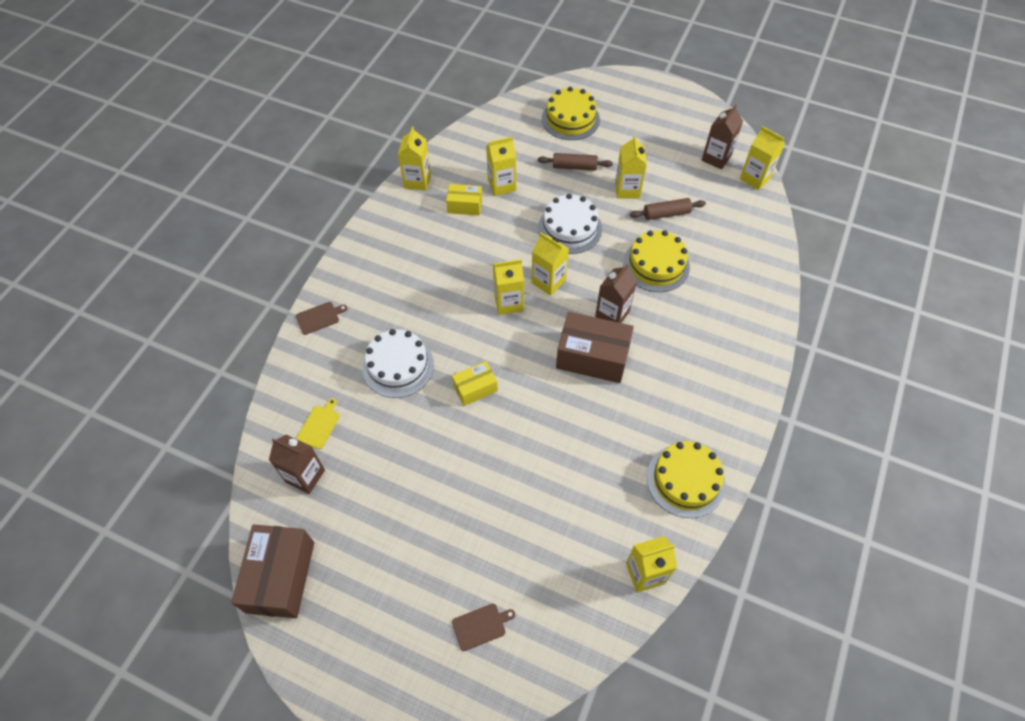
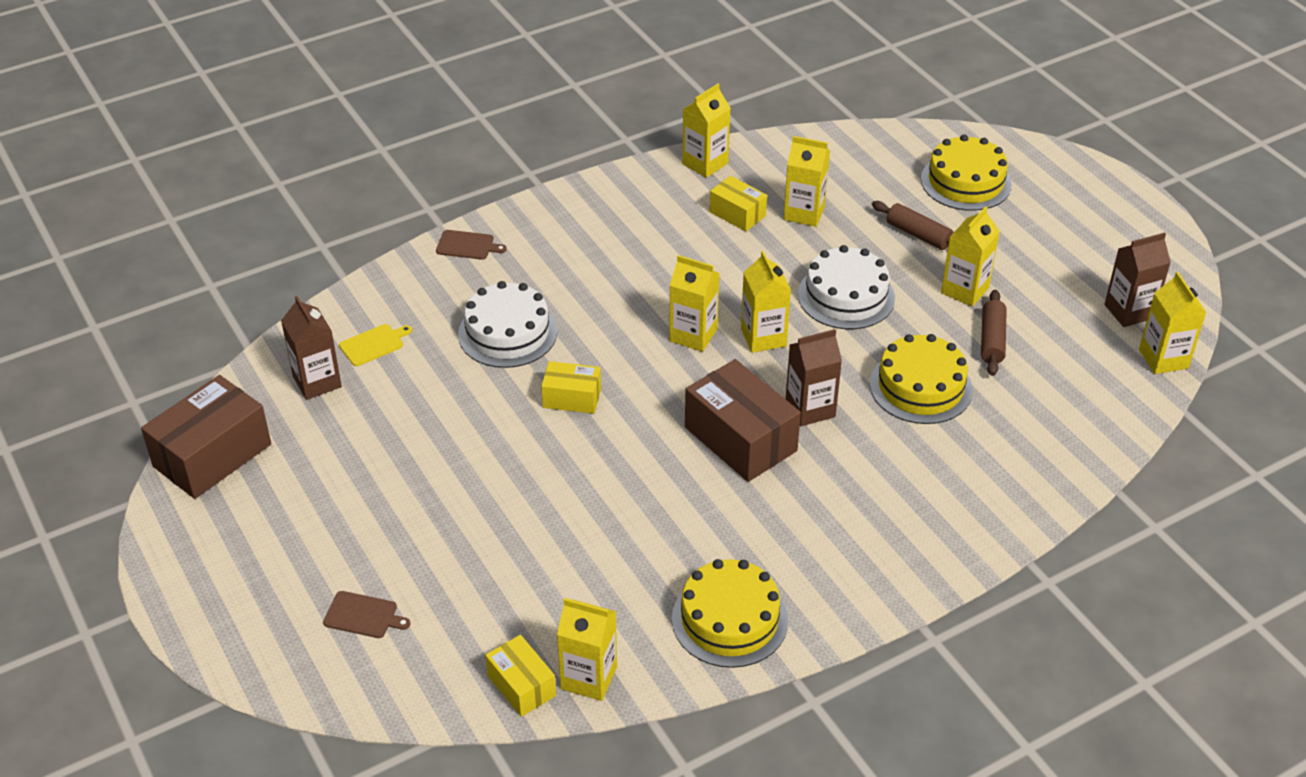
camera: 35 degrees right, 15 degrees down
(613, 606) = (521, 686): none -> yellow box
(666, 214) = (992, 340): brown rolling pin -> brown rolling pin turned 75 degrees clockwise

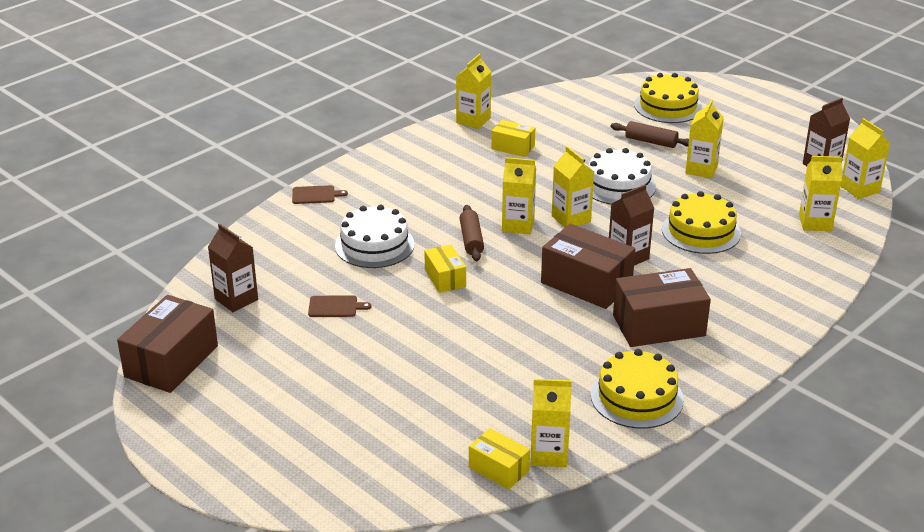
camera: 15 degrees left, 10 degrees down
(363, 615) = (348, 446): brown cutting board -> brown cutting board (335, 307)
(373, 344) = (271, 268): yellow cutting board -> none
(572, 398) = (445, 278): yellow box -> yellow box turned 75 degrees clockwise
(803, 519) = (658, 325): none -> brown box
(804, 213) = (562, 140): yellow carton -> yellow carton (815, 223)
(992, 340) = (736, 196): brown rolling pin -> brown rolling pin (471, 240)

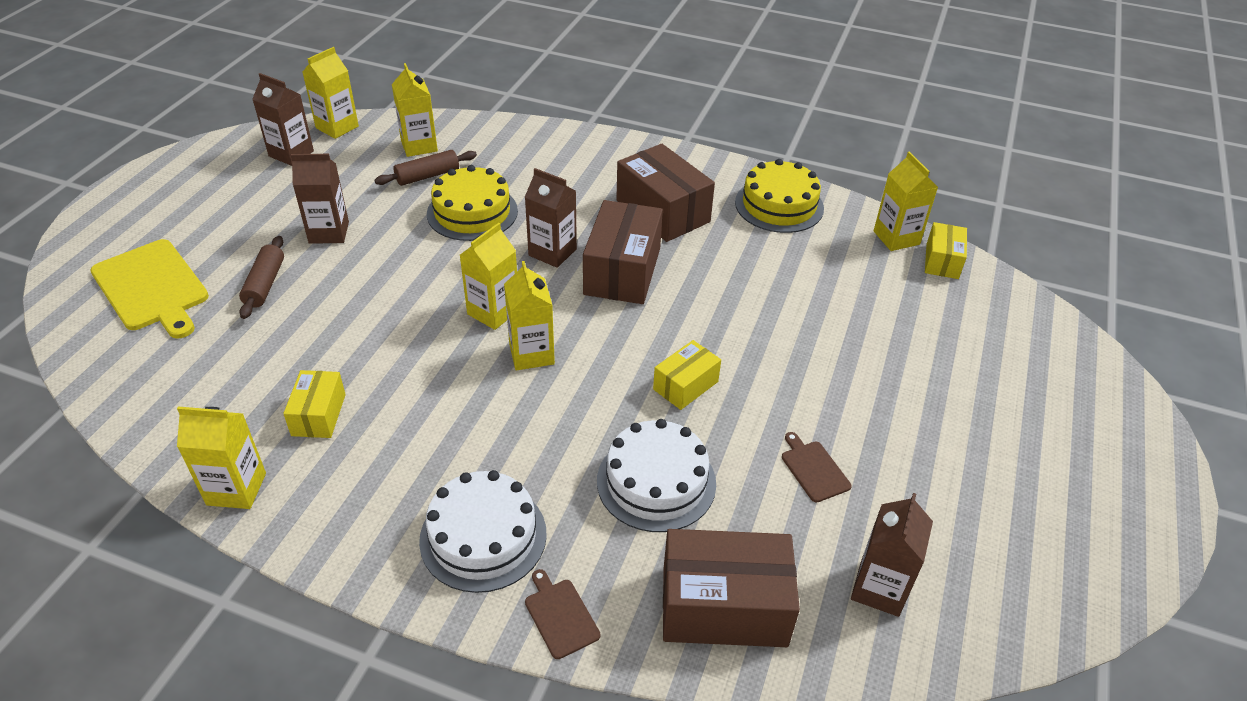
camera: 115 degrees left, 10 degrees up
(171, 361) = (1049, 596): brown box -> brown box (724, 606)
(471, 240) = (588, 387): brown rolling pin -> brown rolling pin (427, 176)
(618, 185) = (393, 290): white cake -> white cake (483, 536)
(668, 106) = (152, 287): yellow cake -> yellow cutting board
(701, 169) = (329, 232): yellow carton -> brown carton

